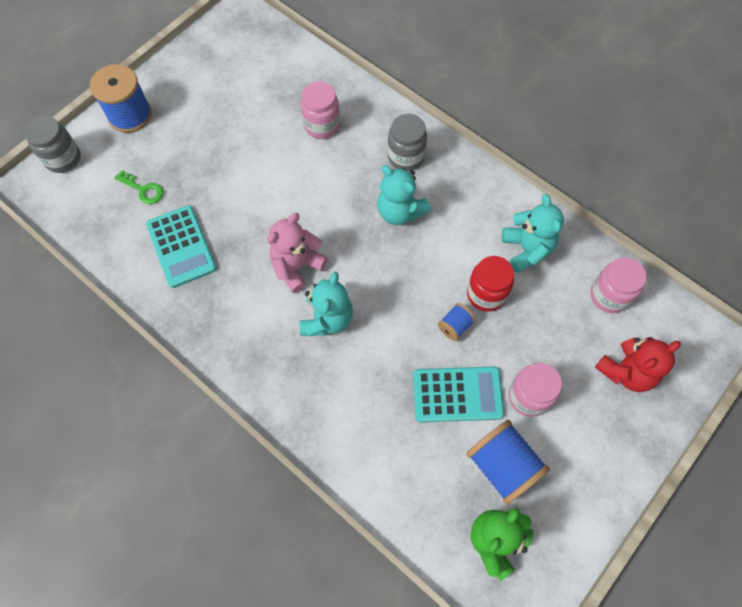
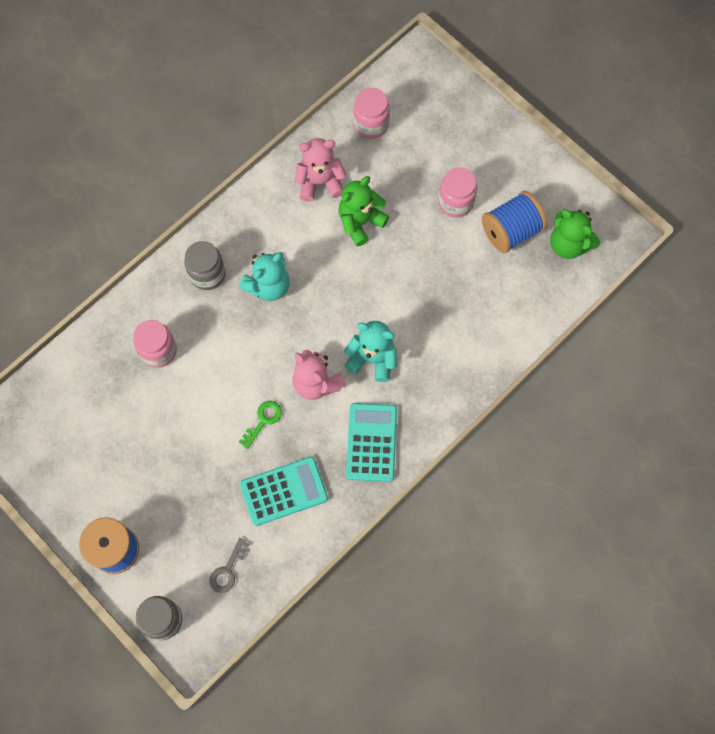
camera: 85 degrees left, 5 degrees up
(105, 206) = (227, 570): none -> grey key
(143, 189) = (213, 531): green key -> green key (263, 421)
(454, 326) = (388, 251): blue spool -> none
(457, 394) = (450, 257): turquoise calculator -> turquoise calculator (371, 442)
(486, 294) = (360, 222): red jar -> green teddy bear
(526, 249) = (320, 182): turquoise teddy bear -> pink teddy bear
(626, 371) = (439, 125): red teddy bear -> none

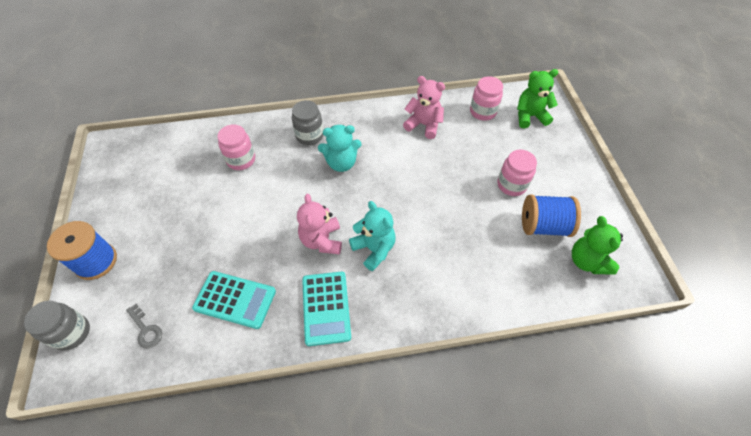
camera: 35 degrees right, 15 degrees down
(227, 570) = (146, 329): grey key -> grey key turned 105 degrees counterclockwise
(263, 421) = (264, 242): green key -> none
(360, 222) = (433, 160): green teddy bear -> green teddy bear (530, 116)
(371, 442) = (326, 308): turquoise calculator -> turquoise calculator turned 135 degrees clockwise

